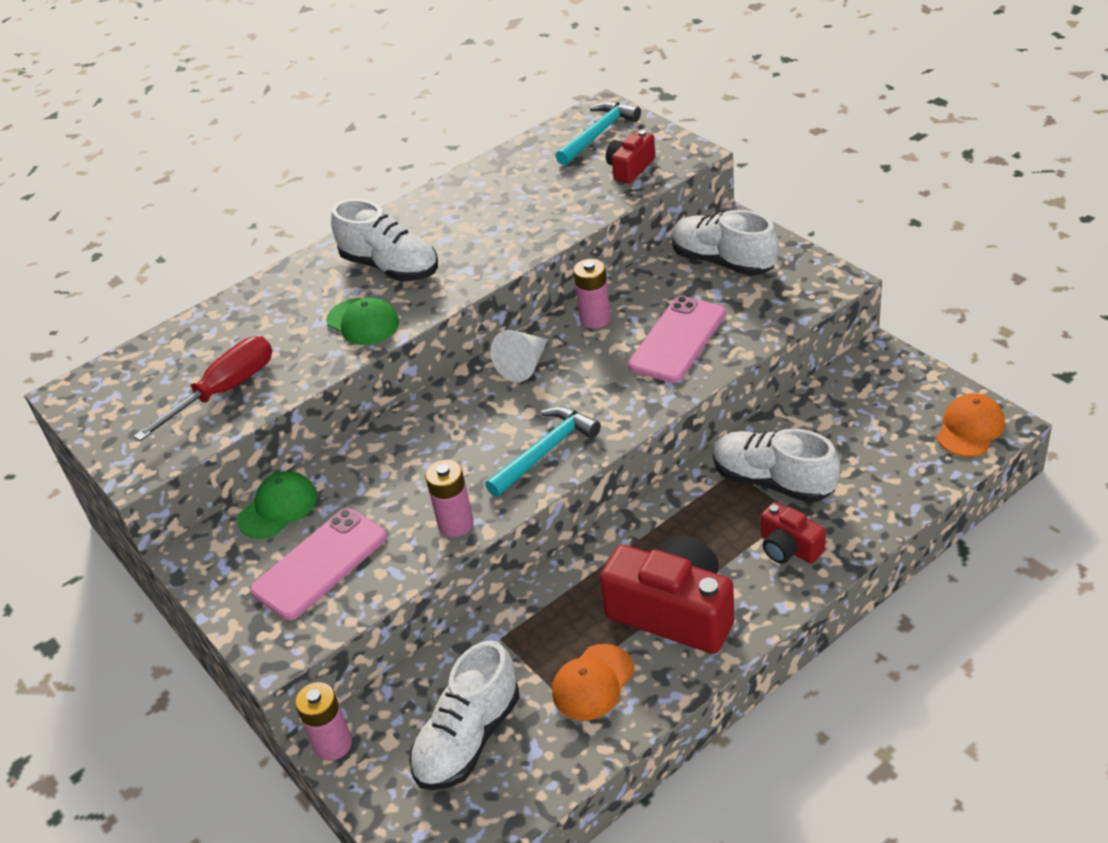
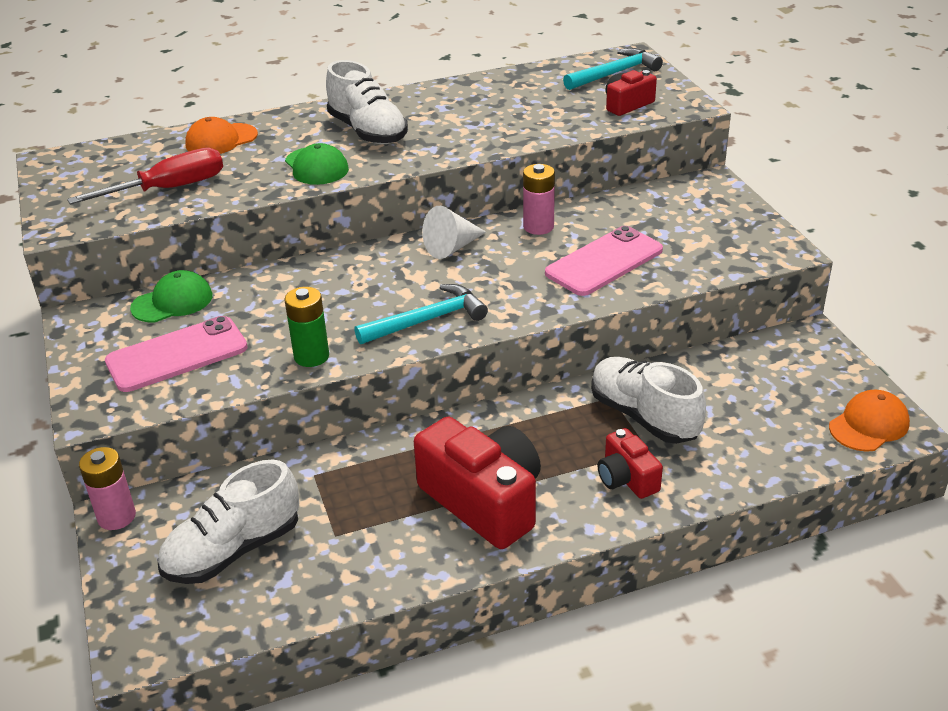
camera: 15 degrees right, 5 degrees down
(456, 524) = (311, 356): pink battery -> green battery
(593, 682) = (373, 539): orange cap -> orange cap (221, 140)
(723, 262) = (684, 210): white shoe -> none

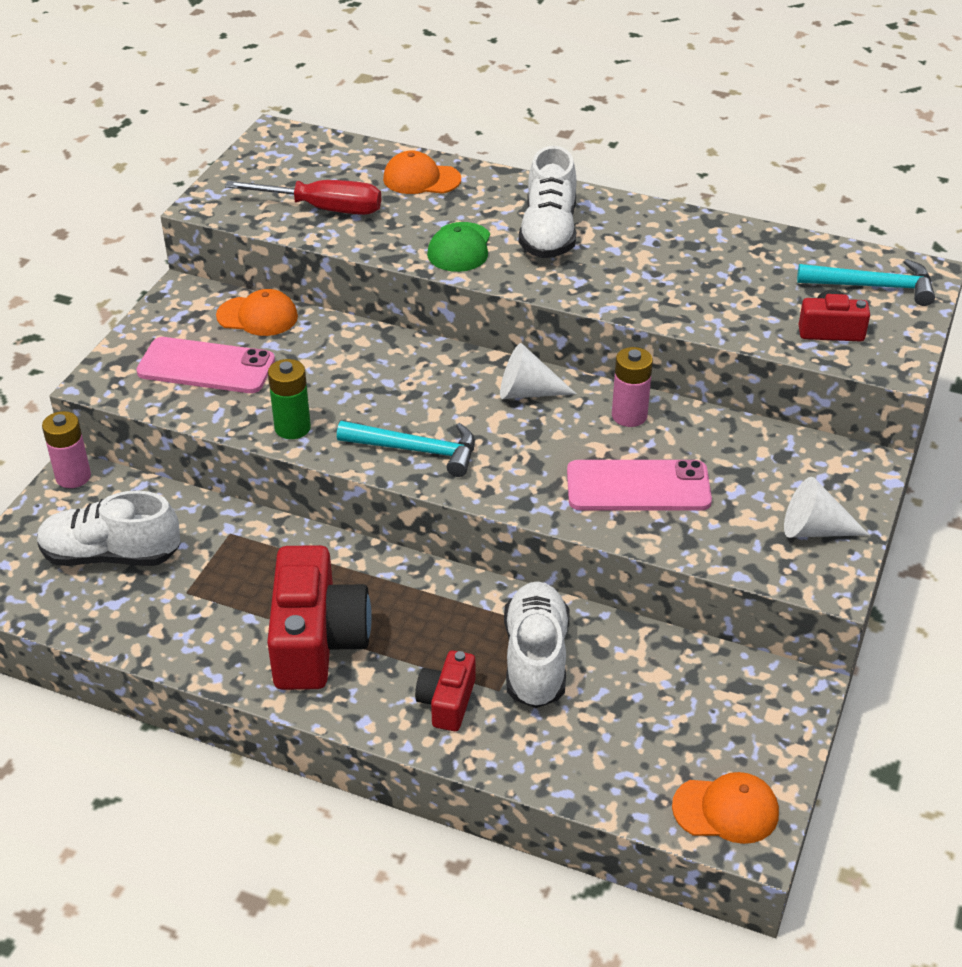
camera: 40 degrees right, 5 degrees up
(172, 302) = (257, 316): green cap -> orange cap
(736, 229) = (814, 530): none -> white cone

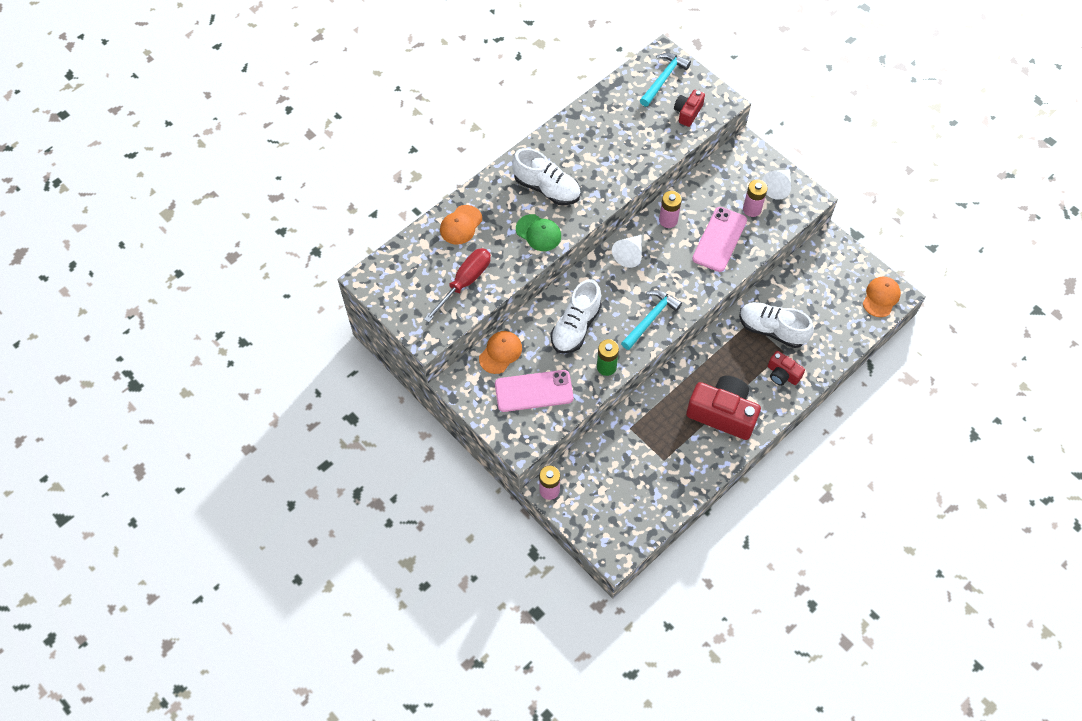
camera: 65 degrees left, 20 degrees up
(111, 555) = (621, 487): white shoe -> white shoe (575, 327)
(206, 367) = (534, 391): pink phone -> pink phone turned 45 degrees clockwise
(736, 509) = (752, 209): none -> pink battery

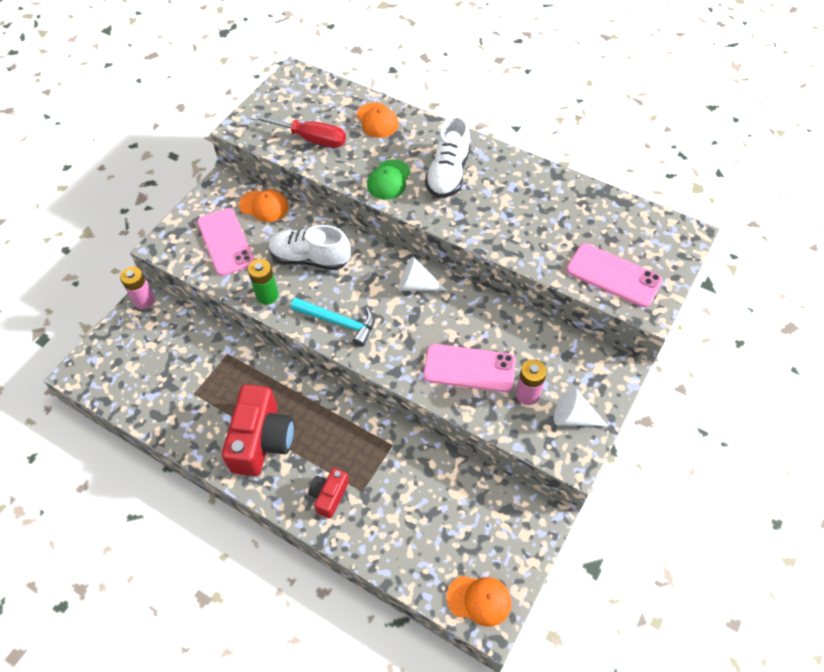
camera: 75 degrees right, 5 degrees down
(461, 225) = (377, 120): orange cap -> orange cap turned 135 degrees counterclockwise
(663, 79) = (651, 242): turquoise hammer -> none
(668, 220) = (476, 311): pink battery -> none
(687, 112) = (613, 275): red camera -> pink phone
(772, 330) = (388, 472): white shoe -> none

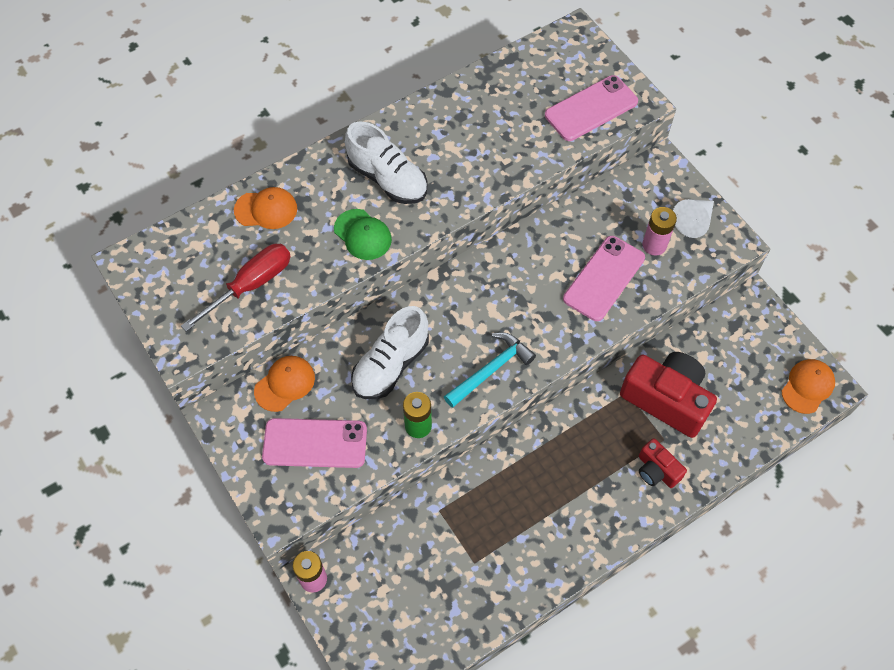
camera: 65 degrees left, 5 degrees up
(262, 440) = (566, 511): red camera -> red camera (666, 399)
(416, 285) = (482, 280): white cone -> none

